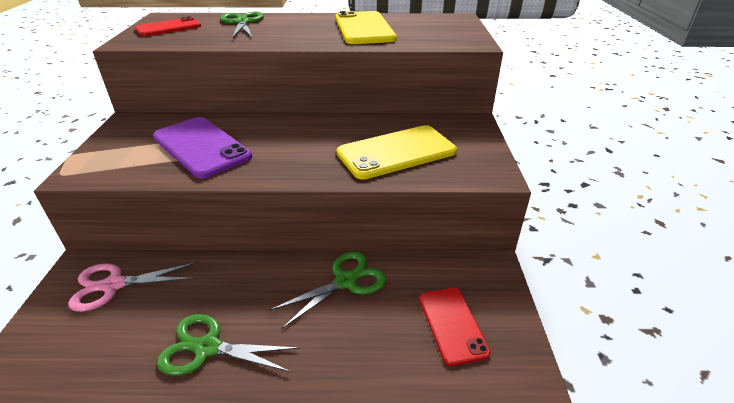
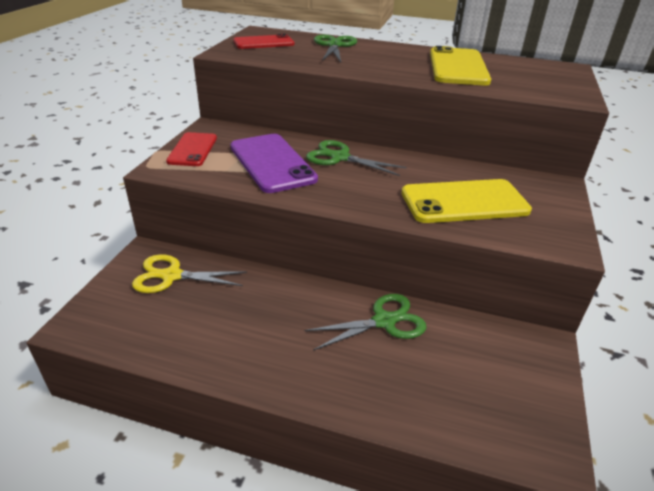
camera: 15 degrees right, 0 degrees up
(114, 285) = (171, 276): pink scissors -> yellow scissors
(207, 348) = (242, 350): green scissors -> green scissors (340, 157)
(452, 324) = (485, 389): red phone -> red phone (192, 149)

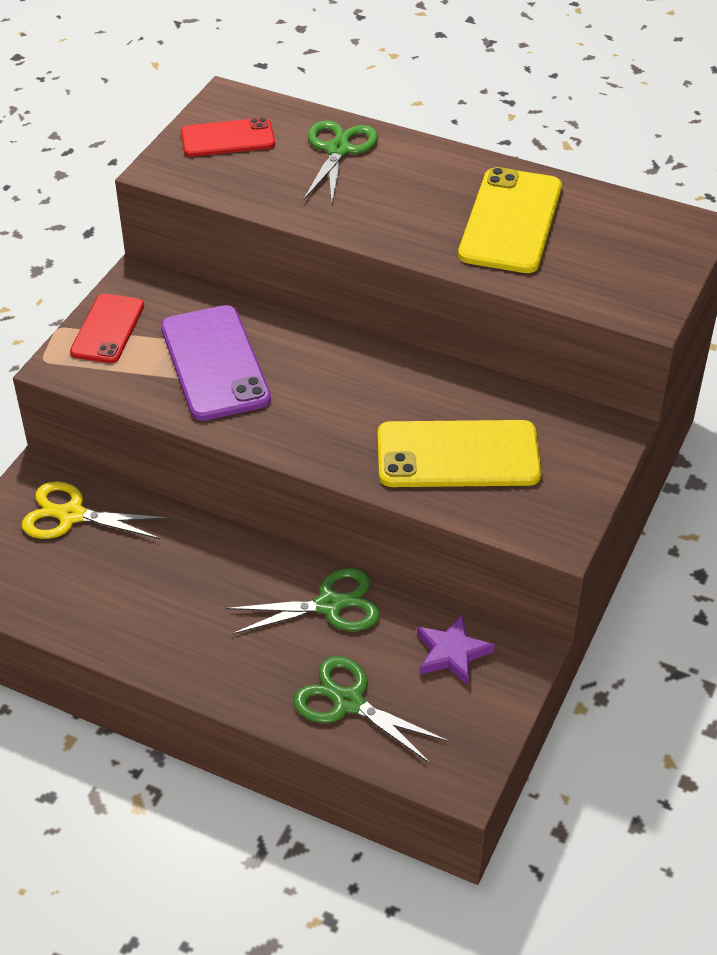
camera: 10 degrees right, 10 degrees up
(340, 157) = (313, 358): green scissors -> green scissors (348, 702)
(492, 348) = (452, 653): none -> purple star

